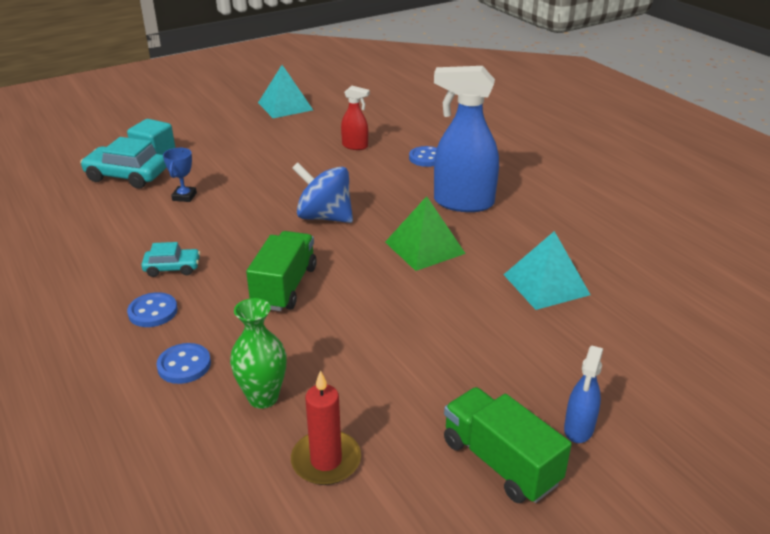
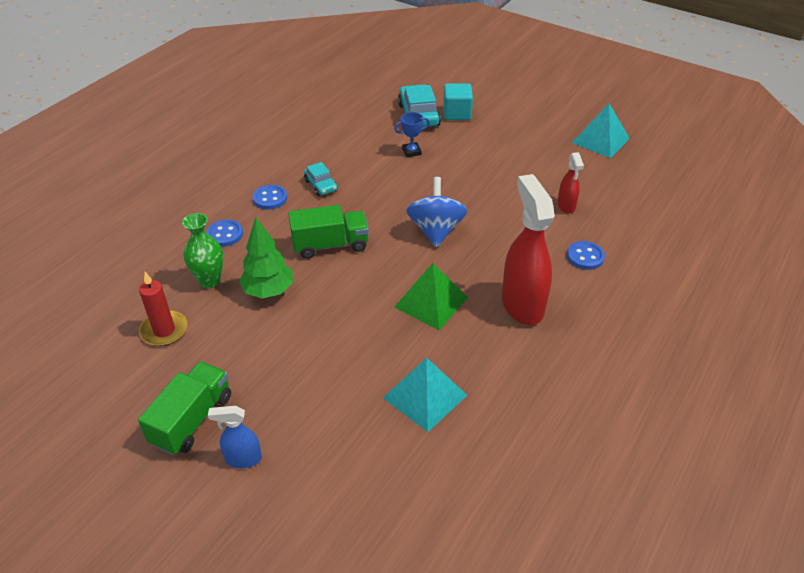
camera: 65 degrees right, 10 degrees up
(323, 351) = (268, 291): none -> green tree
(463, 203) = (522, 305): blue spray bottle -> red spray bottle

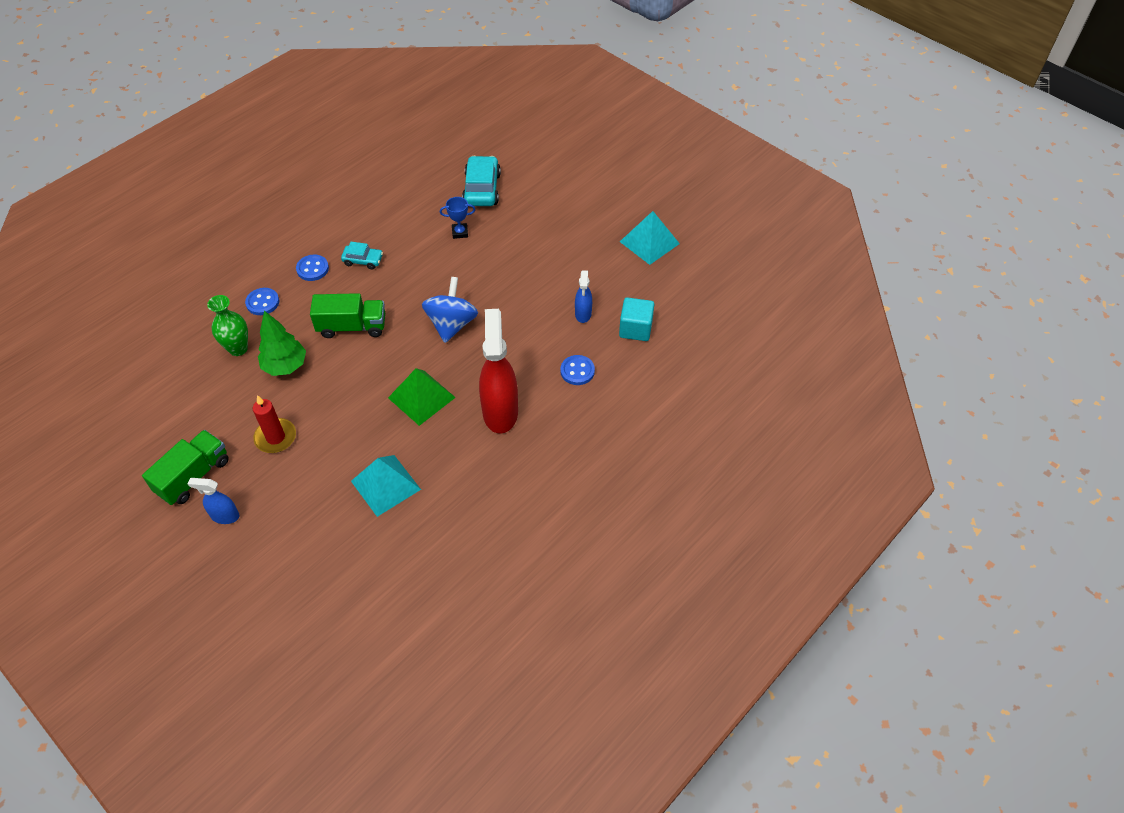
camera: 10 degrees right, 10 degrees up
(164, 330) = (189, 392): red candle -> red candle (275, 437)
(321, 185) = (363, 260): turquoise car -> turquoise car turned 60 degrees counterclockwise
(457, 113) = (520, 191): turquoise cube -> turquoise cube (635, 329)
(566, 206) = (583, 314): red spray bottle -> blue spray bottle

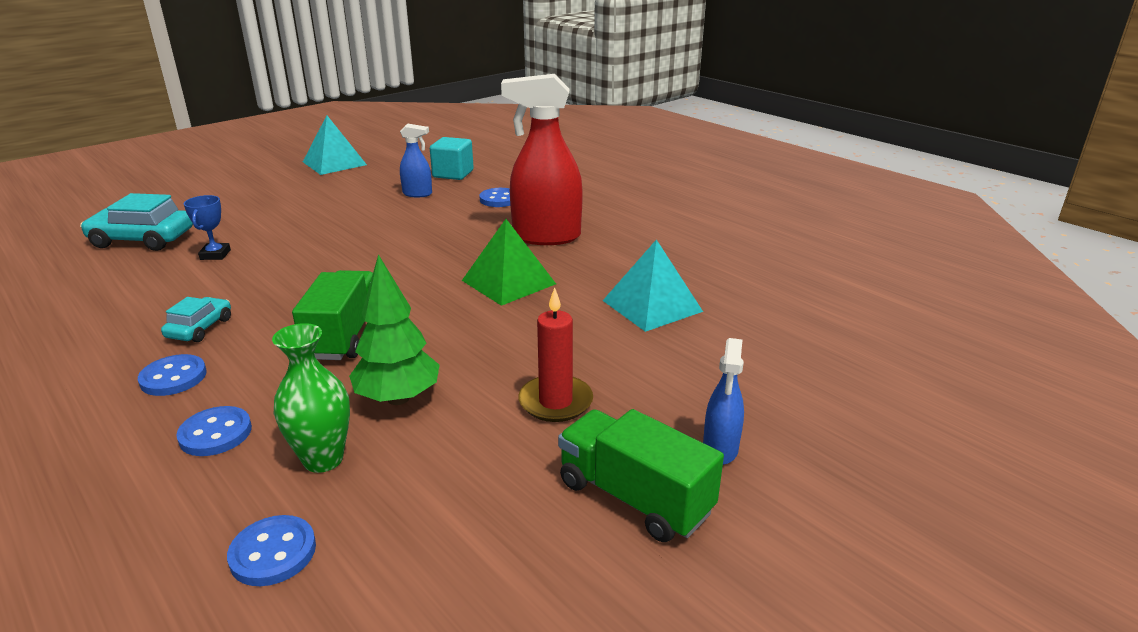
camera: 85 degrees left, 25 degrees down
(180, 349) = (273, 553): none -> blue button
(452, 324) = (388, 262): blue spinning top -> none

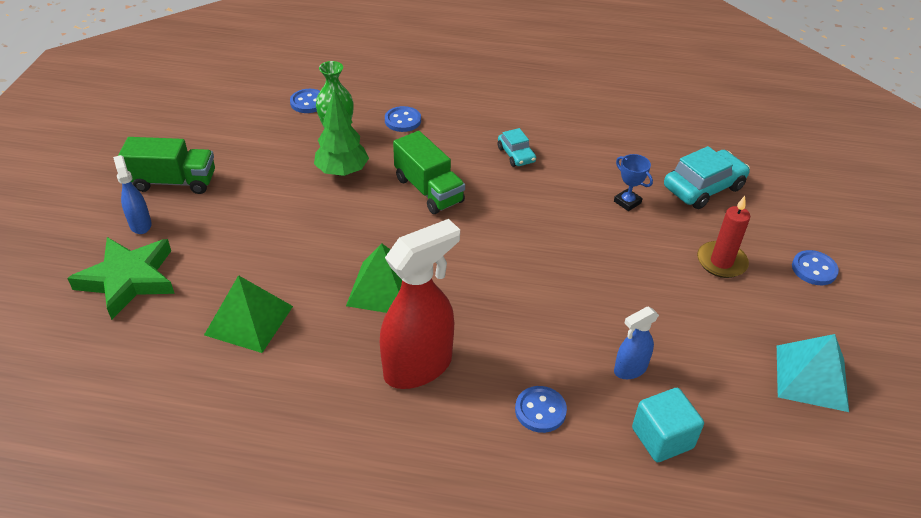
camera: 140 degrees right, 15 degrees up
(173, 377) = (472, 129): blue button -> blue button (814, 269)
(555, 402) = (254, 209): red candle -> red candle (721, 262)
(652, 305) = (249, 320): turquoise pyramid -> green pyramid
(762, 387) = (128, 279): none -> green star

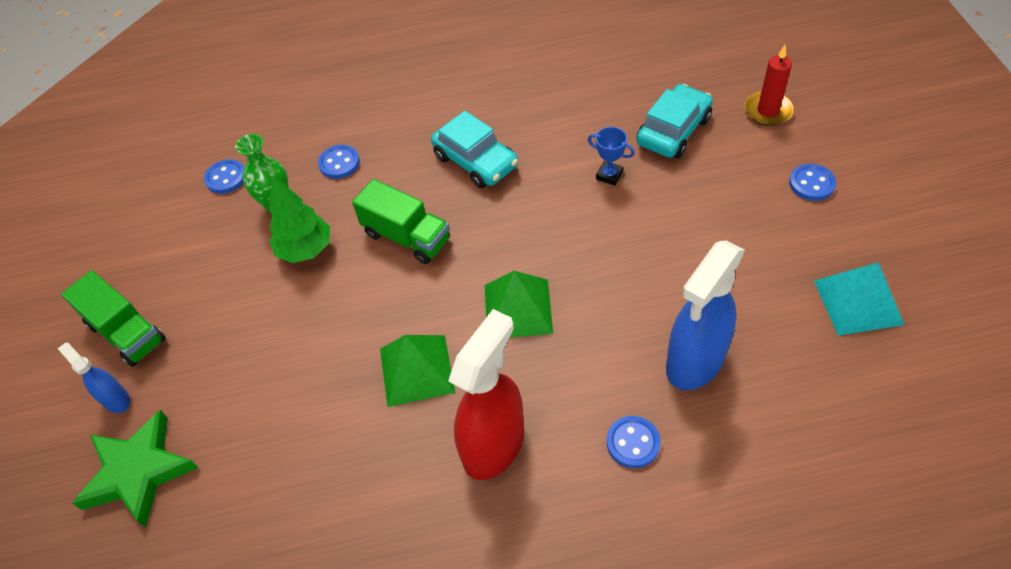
camera: 15 degrees left, 10 degrees up
(174, 182) = (126, 332): green truck -> green truck turned 60 degrees clockwise
(249, 320) = (295, 465): green pyramid -> green pyramid (518, 308)
(516, 155) = (475, 161): turquoise car -> turquoise car, size x1.73
(630, 369) = (695, 362): blue spray bottle -> blue spray bottle, size x1.99
(662, 438) = (756, 423): turquoise cube -> none
(721, 262) = (726, 209): red candle -> red candle (768, 111)

